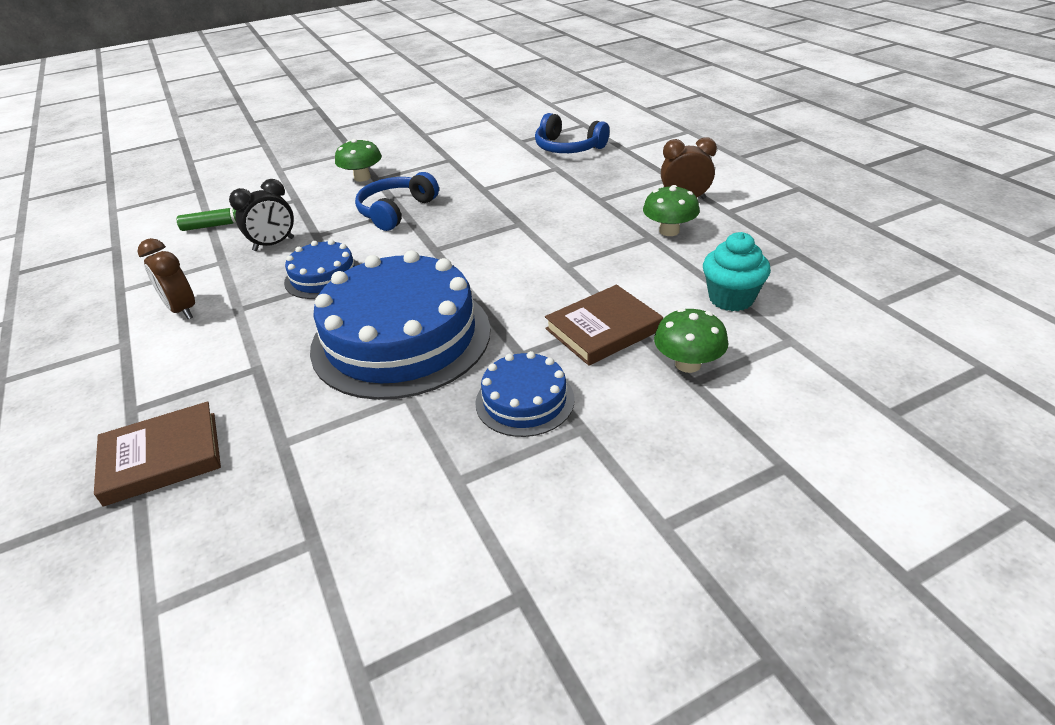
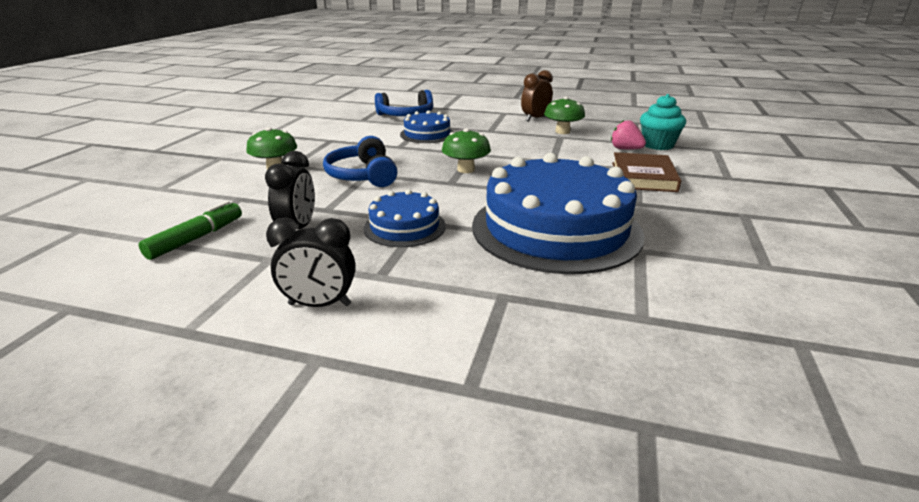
camera: 50 degrees left, 10 degrees down
(162, 457) = (591, 391): brown book -> none
(182, 310) = (319, 305): brown clock -> black clock
(524, 401) = (694, 219): blue cake -> blue cake (427, 134)
(677, 286) = (625, 149): none -> pink strawberry
(688, 364) = (709, 173): green mushroom -> green mushroom (466, 170)

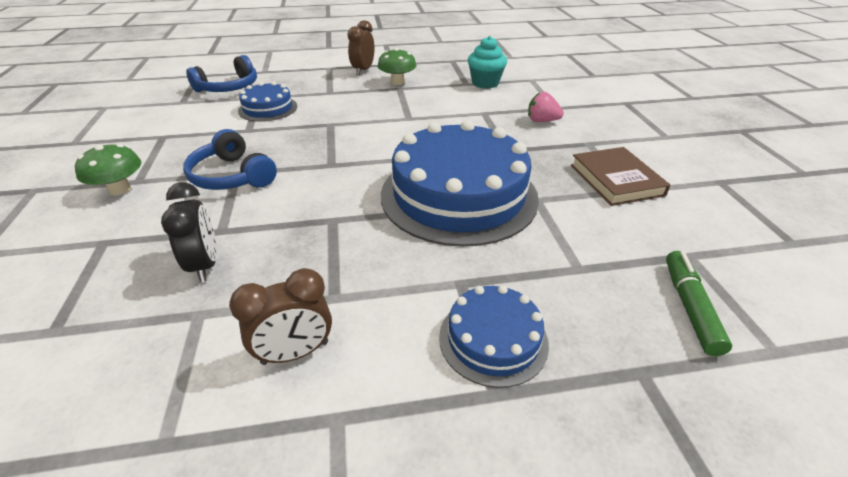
camera: 25 degrees left, 10 degrees up
(196, 238) = (84, 313): green marker -> green marker (689, 307)
(319, 305) = (295, 353): black clock -> brown clock
(404, 227) = (320, 230): blue cake -> blue cake (493, 339)
(466, 170) = (336, 145): green mushroom -> none
(625, 149) = (462, 92): pink strawberry -> pink strawberry (542, 121)
(643, 177) = (494, 120): brown book -> brown book (616, 180)

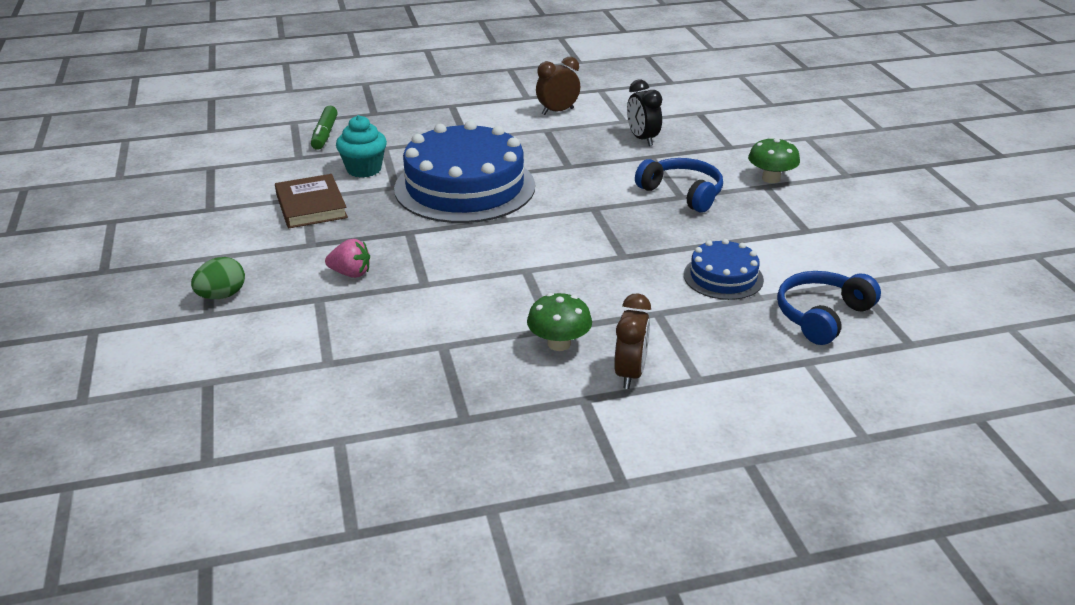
camera: 175 degrees right, 5 degrees down
(485, 83) = (410, 348): turquoise cupcake -> turquoise cupcake (364, 169)
(493, 339) = (449, 119): blue cake -> none
(627, 111) = (222, 296): none -> green egg

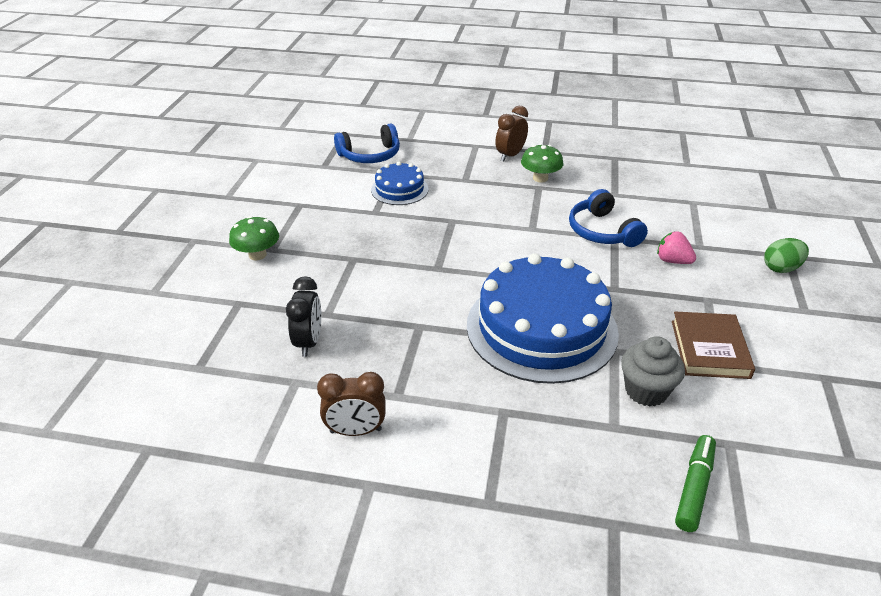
camera: 155 degrees left, 5 degrees up
(364, 169) = (646, 391): turquoise cupcake -> grey cupcake
(682, 193) = (348, 261): blue headphones -> blue headphones (602, 231)

